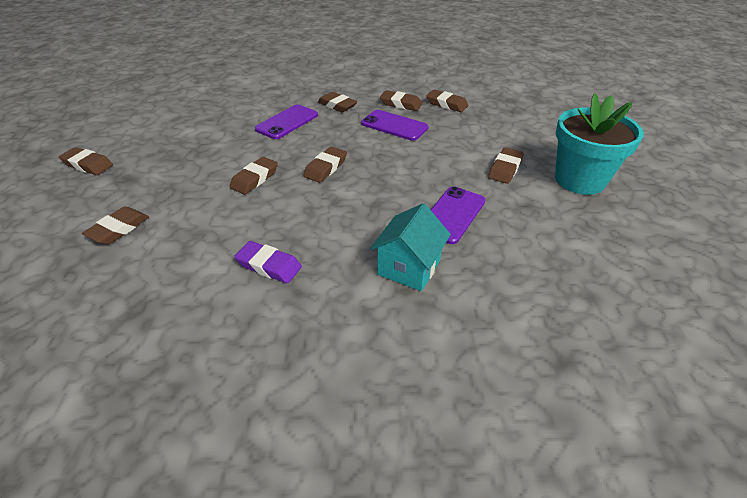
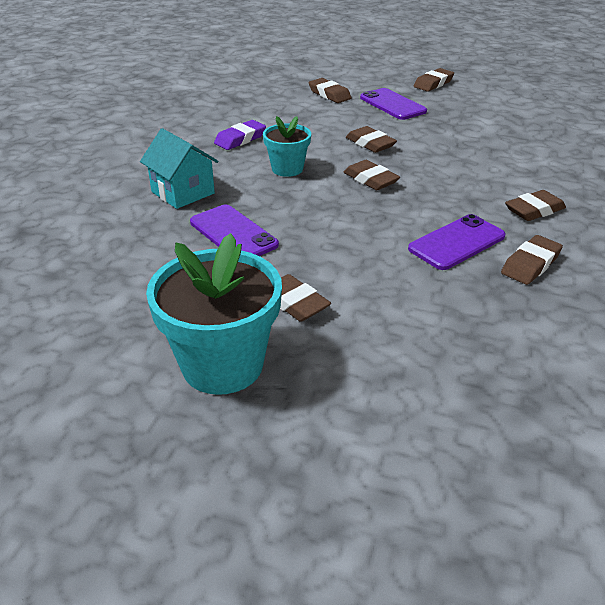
camera: 110 degrees right, 5 degrees down
(287, 122) = (490, 171): purple phone -> purple phone (392, 104)
(327, 214) = (287, 169): none -> turquoise flower pot
(446, 104) = (522, 311): brown eraser -> none

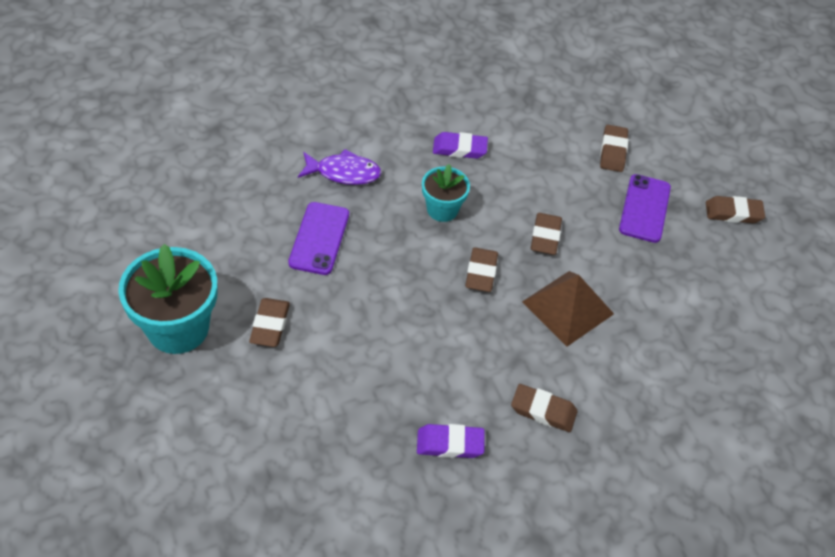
camera: 45 degrees right, 15 degrees up
(183, 193) = (344, 173): turquoise house -> purple fish
(446, 162) = (568, 308): none -> brown pyramid
(457, 243) = (436, 380): purple phone -> none
(530, 264) = (450, 444): brown eraser -> purple eraser

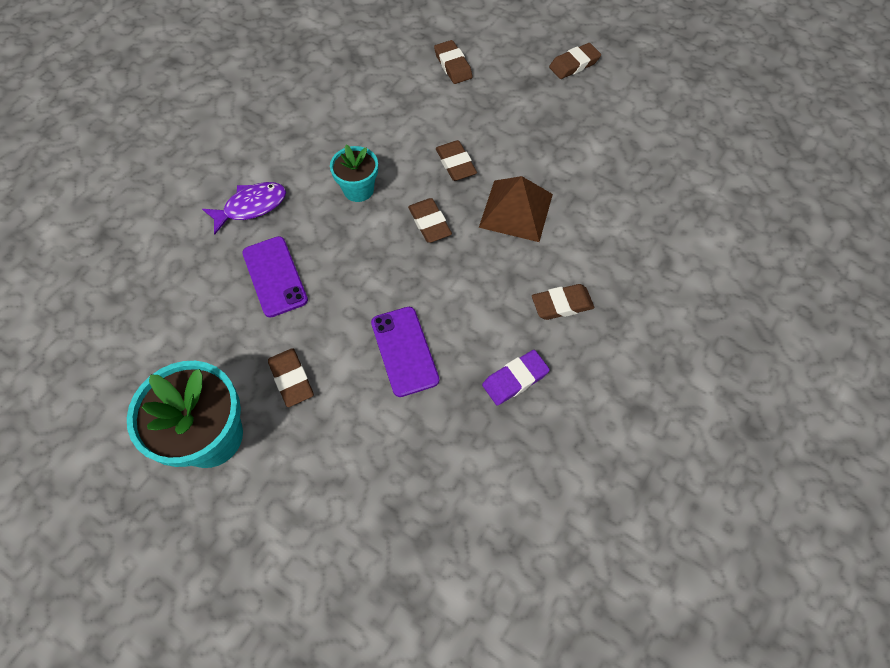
camera: 30 degrees left, 10 degrees up
(459, 148) = (333, 130): purple eraser -> none
(644, 208) = (510, 97): purple phone -> purple phone (404, 351)

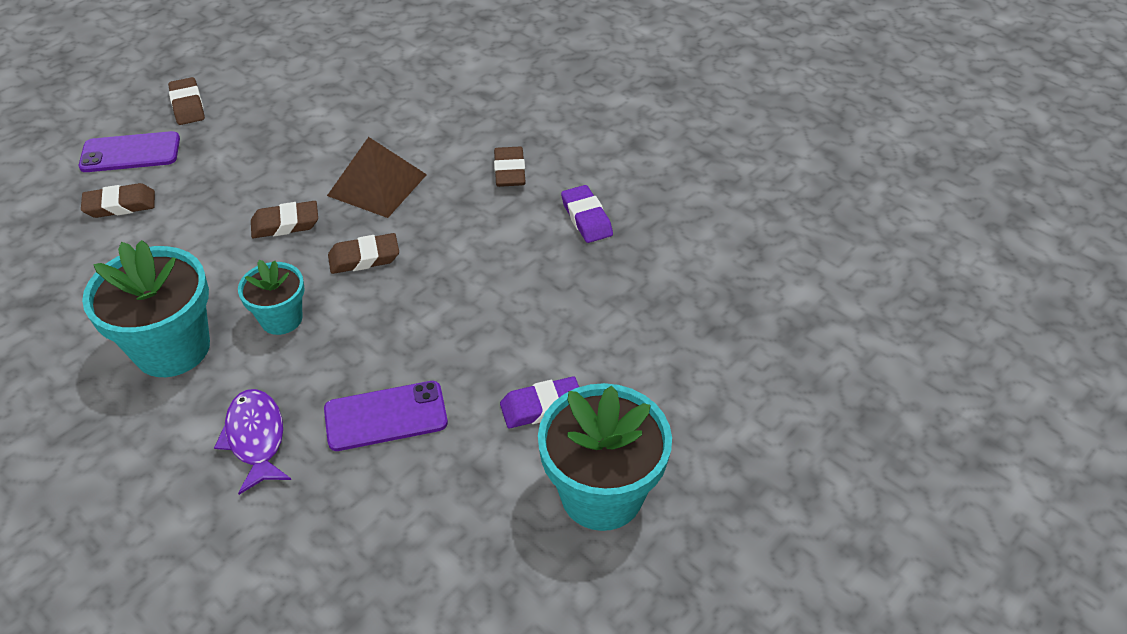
camera: 80 degrees left, 15 degrees down
(291, 379) = (541, 406): brown eraser -> purple eraser
(323, 138) = (172, 348): none -> turquoise flower pot
(404, 351) = (531, 299): purple phone -> purple phone (130, 153)

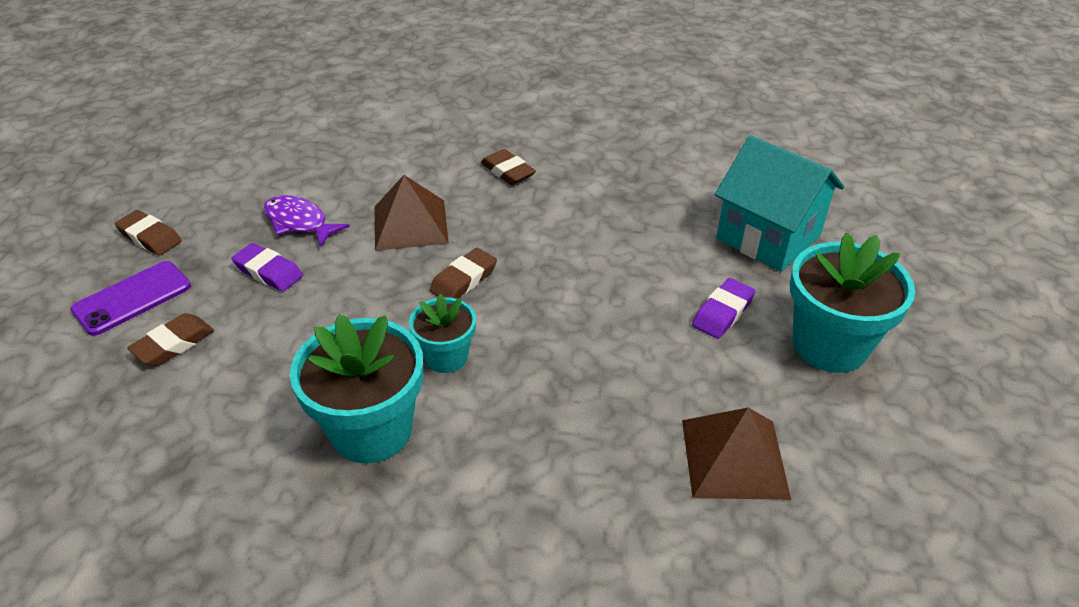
camera: 35 degrees left, 5 degrees down
(256, 438) = (535, 455): purple fish -> purple fish (299, 222)
(285, 224) = (363, 286): brown eraser -> none
(386, 416) = (620, 380): purple phone -> none
(397, 538) = (734, 458): none -> brown pyramid
(586, 218) = (602, 178): purple eraser -> purple eraser (268, 272)
(674, 357) = (768, 237): none -> turquoise house

